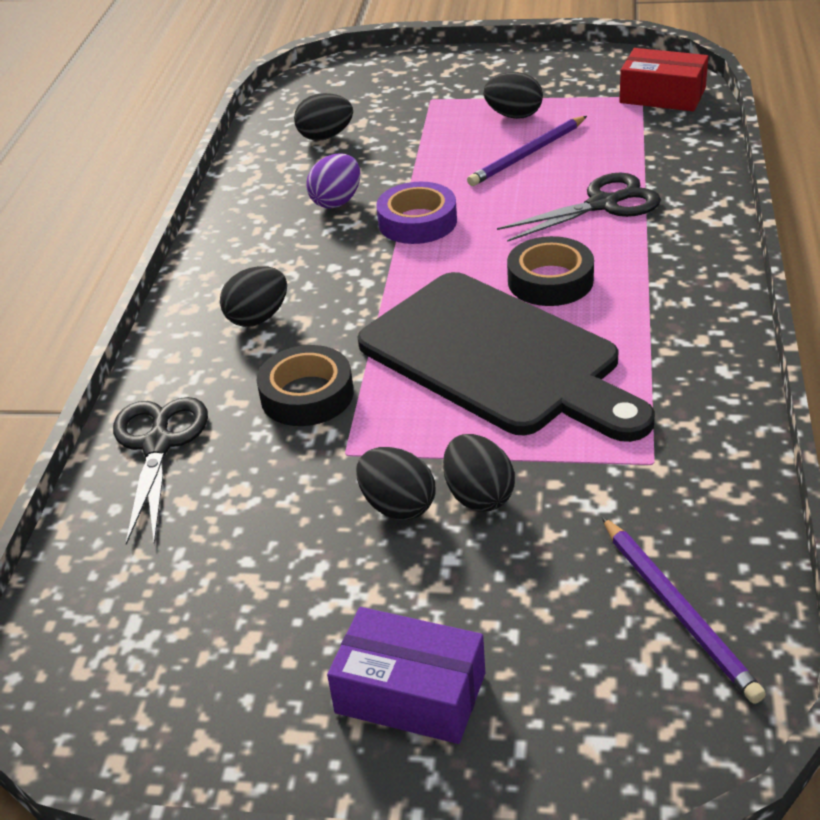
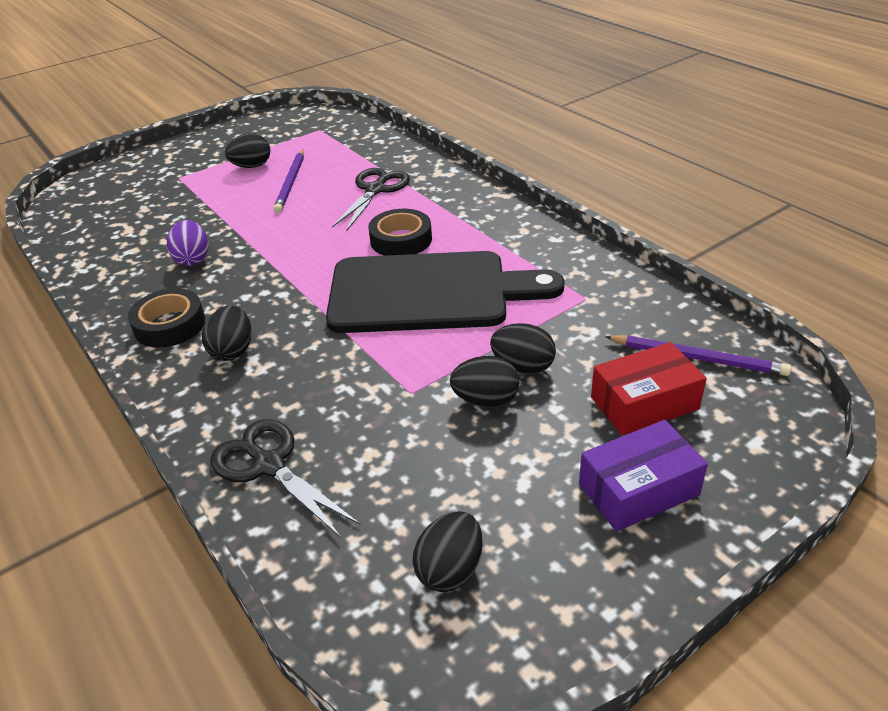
camera: 45 degrees left, 0 degrees up
(307, 395) = (336, 375): black tape -> black tape (170, 325)
(325, 136) = (127, 226): black egg -> black egg (450, 569)
(417, 222) = (269, 246): purple tape -> none
(662, 96) = (331, 125): red box -> red box (644, 403)

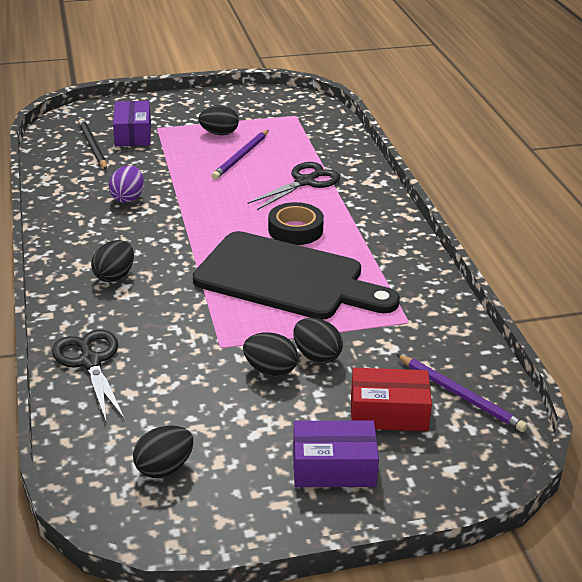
camera: 20 degrees right, 5 degrees down
(116, 215) = (93, 146): none -> black pencil
(155, 191) = (133, 134): none -> purple box
(170, 325) = (82, 243): black tape -> none

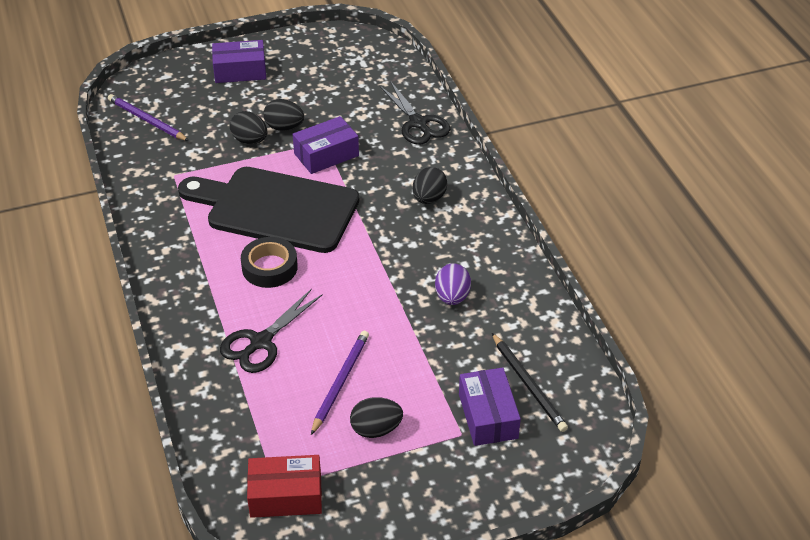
camera: 175 degrees right, 10 degrees up
(164, 468) = (345, 63): black egg -> none
(220, 331) = (326, 155): none -> purple box
(388, 412) = (200, 105): red box -> red box (286, 495)

